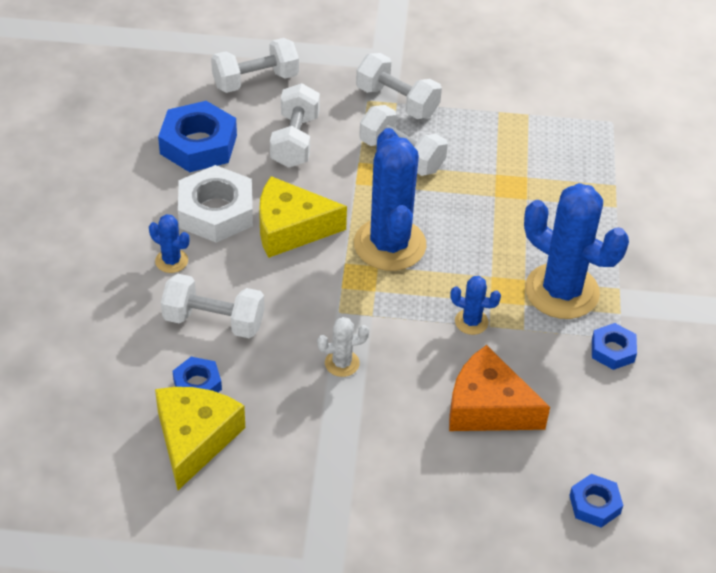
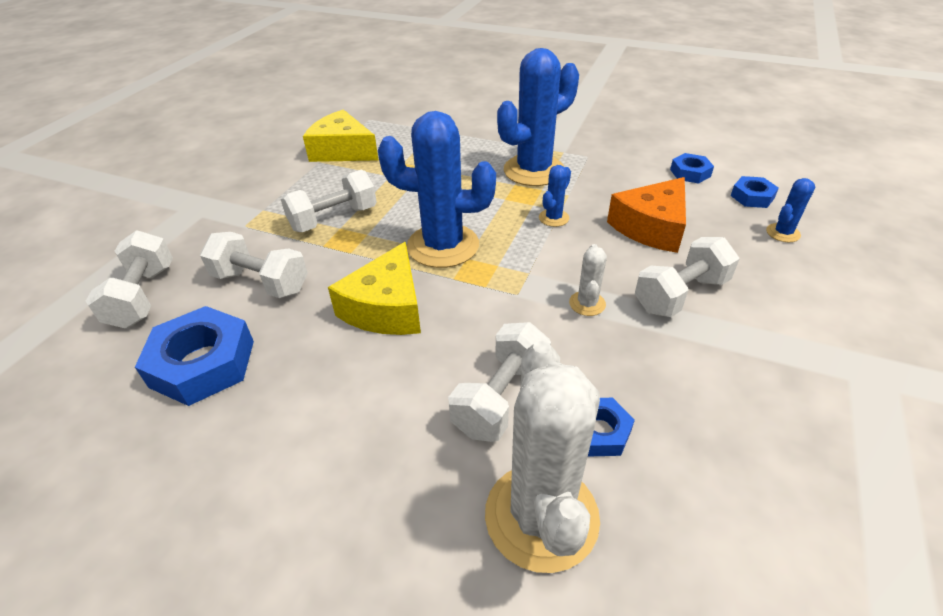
camera: 70 degrees left, 5 degrees down
(119, 360) = (541, 516): none -> white cactus
(171, 261) = (385, 424): blue cactus -> blue cactus (783, 233)
(195, 439) = (686, 449): yellow cheese -> yellow cheese (342, 151)
(216, 212) = (325, 366): white nut -> none
(397, 101) = (262, 209): white dumbbell -> white dumbbell (680, 294)
(613, 350) = (600, 161): blue nut -> blue nut (690, 173)

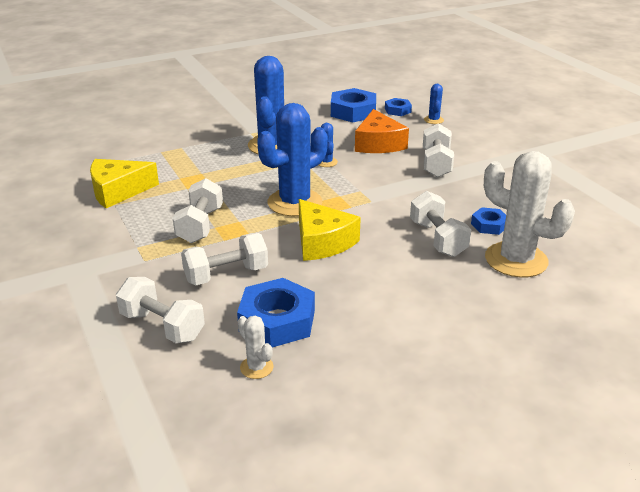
camera: 50 degrees left, 10 degrees down
(587, 303) = (407, 188): white cactus -> white cactus (256, 367)
(690, 173) = (353, 112): blue nut -> blue nut, size x1.85

